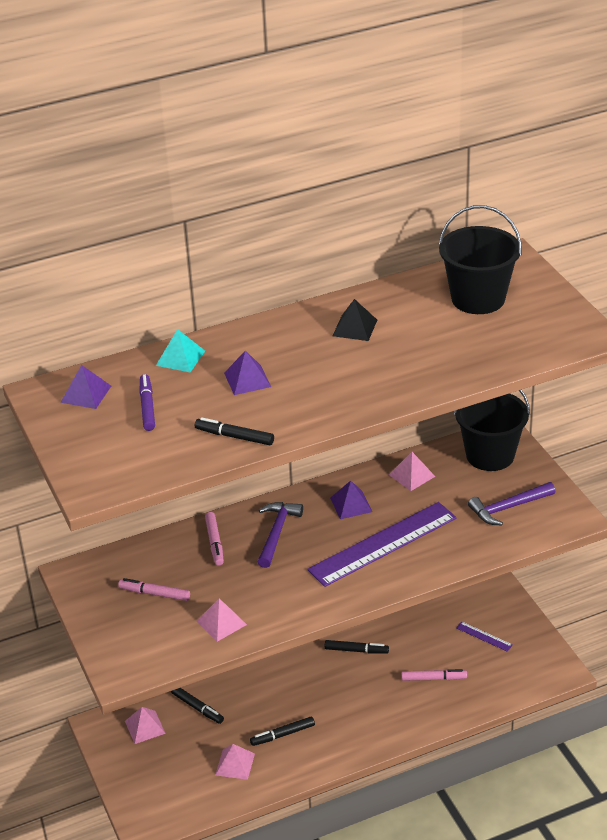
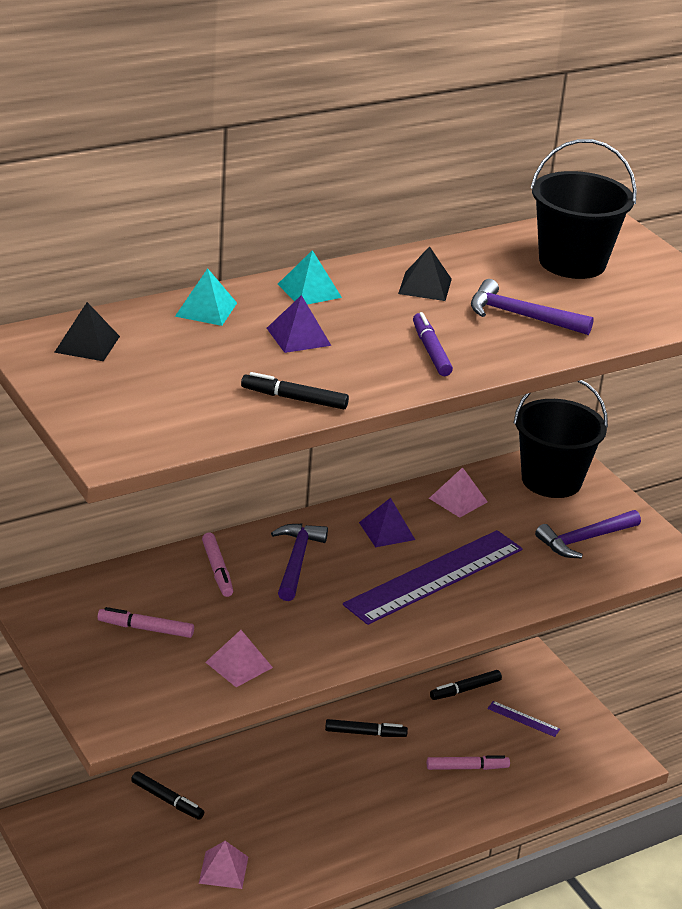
camera: 10 degrees left, 5 degrees down
(86, 394) = (87, 344): purple pyramid -> black pyramid
(145, 727) = (100, 823): pink pyramid -> none
(147, 407) = (172, 362): purple marker -> purple marker (431, 351)
(263, 336) = (309, 290): none -> turquoise pyramid
(283, 735) = (282, 834): black marker -> black marker (465, 690)
(426, 352) = (521, 316): none -> purple hammer

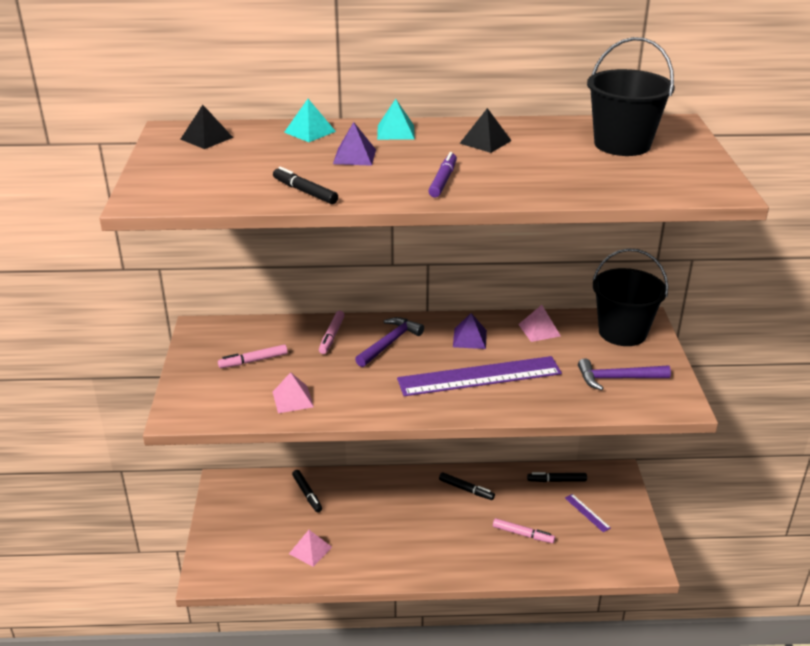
camera: 30 degrees right, 0 degrees up
(146, 629) = (253, 361): pink marker -> pink marker turned 60 degrees counterclockwise
(521, 316) = (541, 171): purple hammer -> none

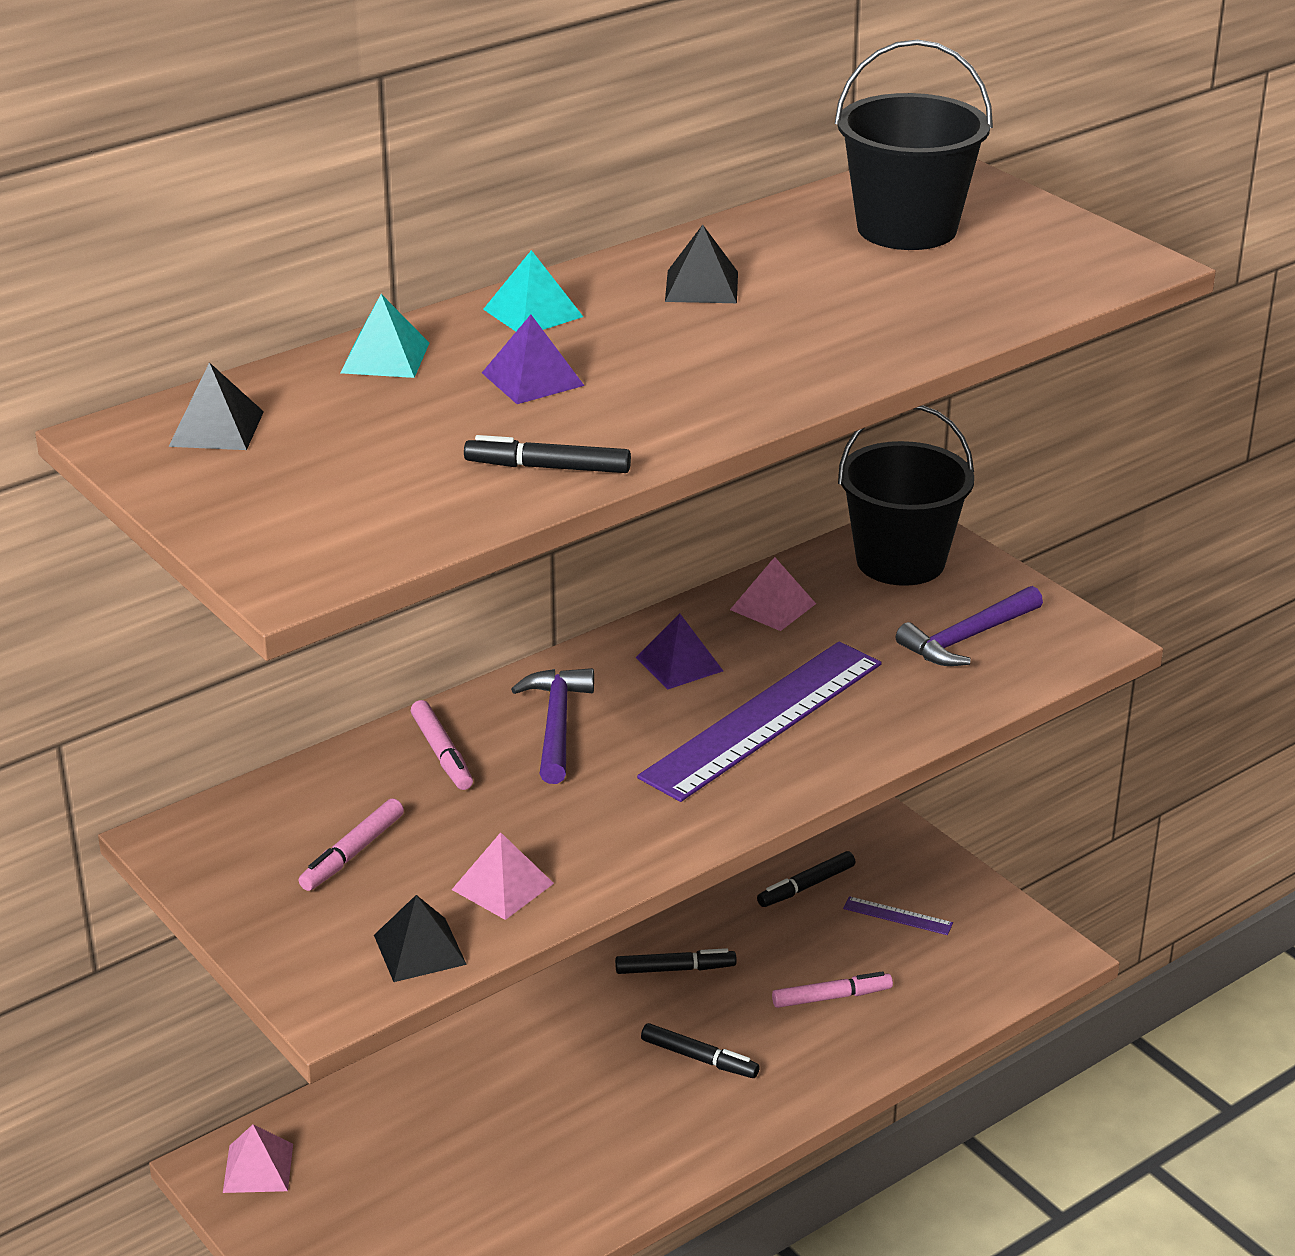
camera: 35 degrees left, 0 degrees up
(232, 410) = (419, 949): none -> black pyramid
(307, 494) = (404, 1108): black marker -> black marker (699, 1058)
(310, 550) = (506, 1198): pink pyramid -> pink pyramid (258, 1168)
(443, 180) = (733, 375): purple marker -> none

